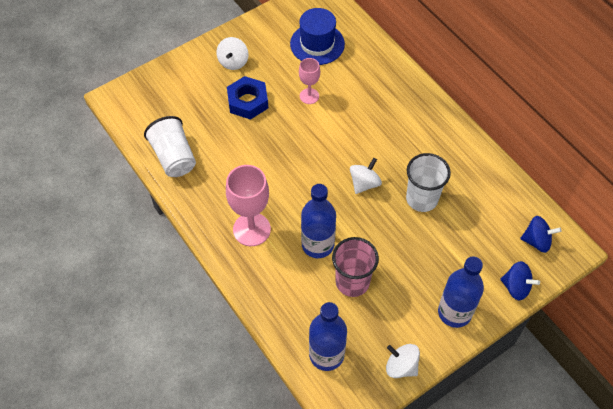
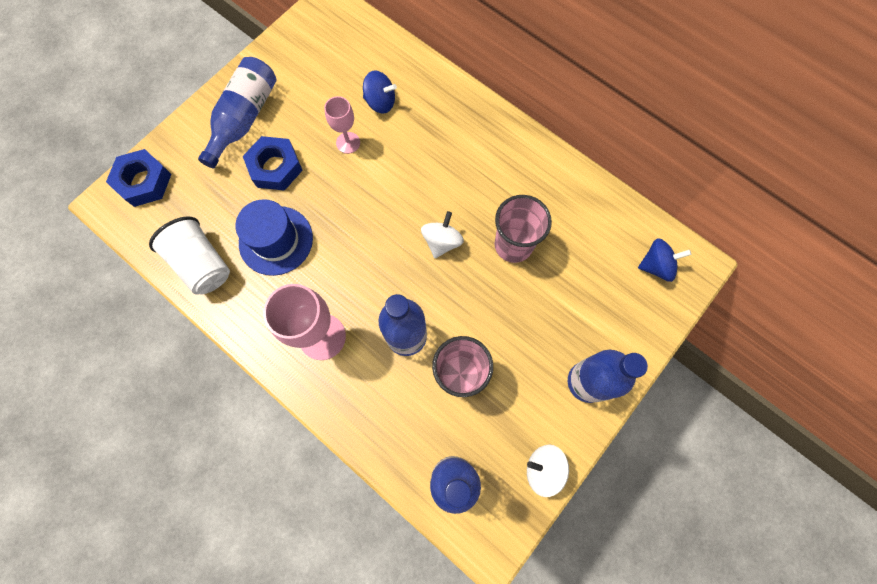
camera: 15 degrees left, 15 degrees up
(145, 90) = (144, 182): none -> blue nut
(233, 62) = (244, 118): white spinning top -> blue bottle
(317, 44) = (340, 72): blue hat -> blue hat (276, 240)
(422, 199) = (513, 245): white cup -> pink cup
(516, 287) = (648, 330): blue spinning top -> blue spinning top (380, 102)

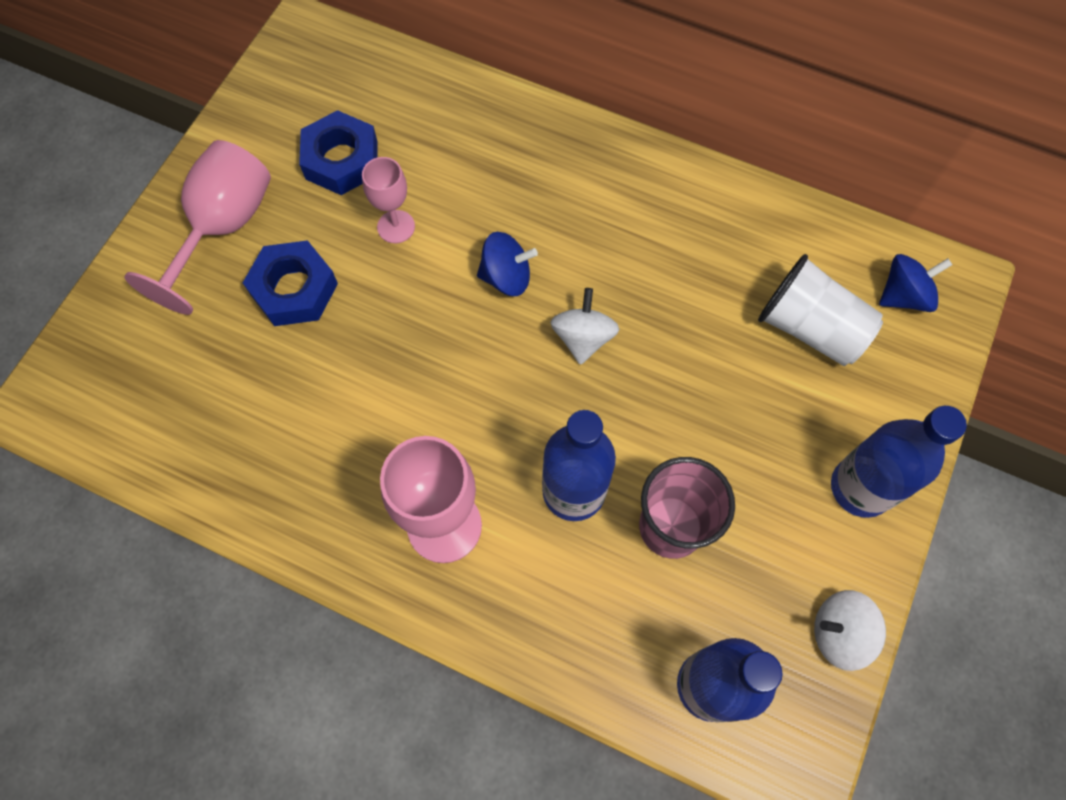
camera: 15 degrees left, 5 degrees down
(144, 182) = (89, 360): blue nut -> blue nut (341, 160)
(202, 264) = (221, 463): white cup -> white cup (810, 328)
(244, 118) = (224, 228): blue bottle -> pink goblet
(276, 240) = (328, 398): blue hat -> none
(380, 102) = (427, 157): blue spinning top -> blue spinning top (506, 277)
(513, 245) = (690, 316): pink cup -> none

